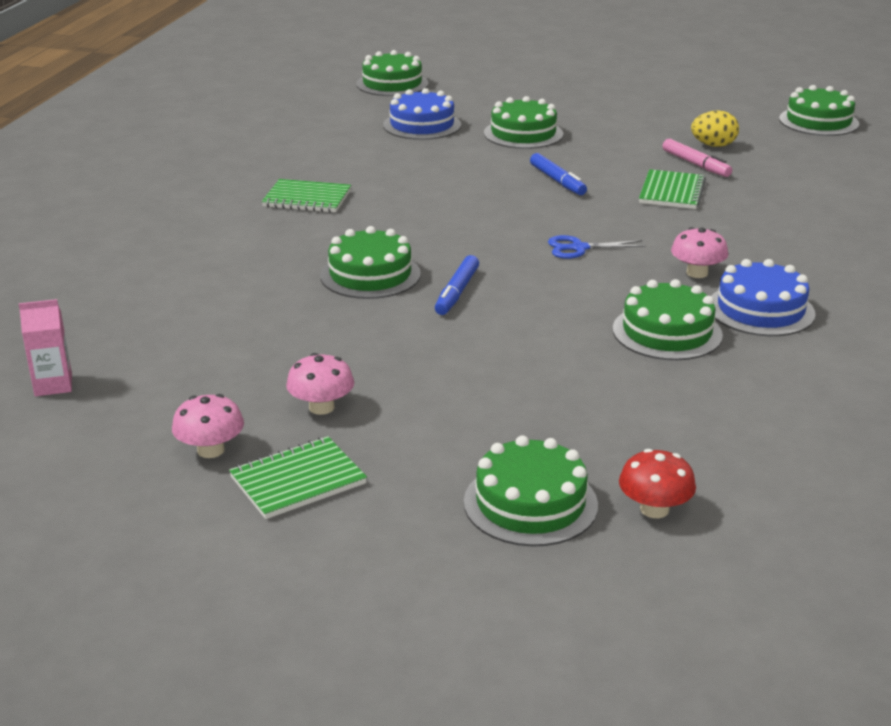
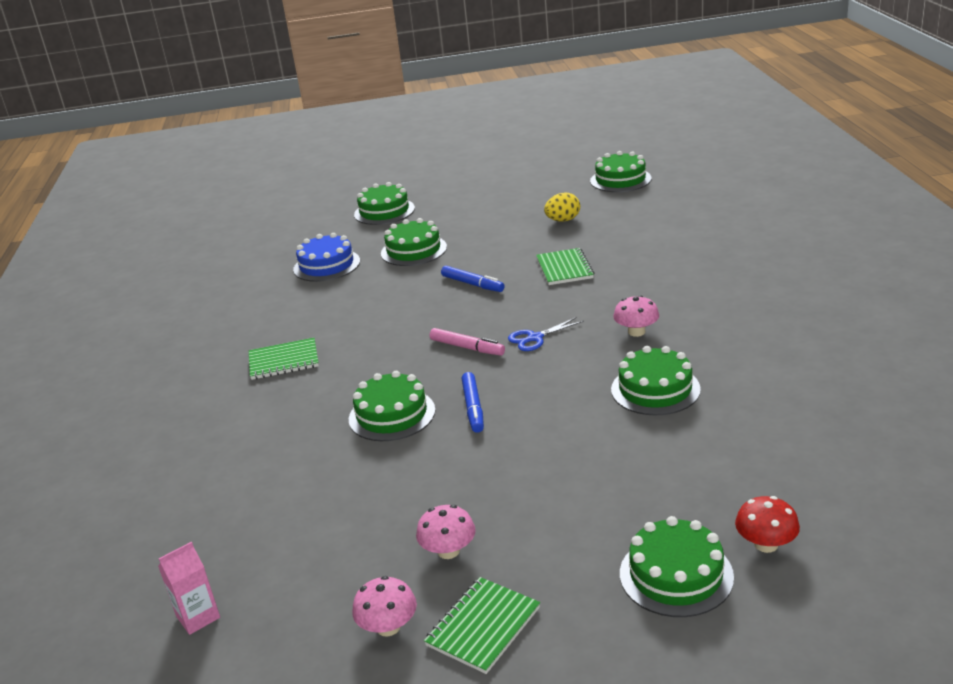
camera: 20 degrees left, 0 degrees up
(392, 84) = (272, 234): green cake -> green cake (384, 211)
(696, 164) = (563, 240): pink marker -> pink marker (467, 348)
(760, 310) = (704, 348): blue cake -> none

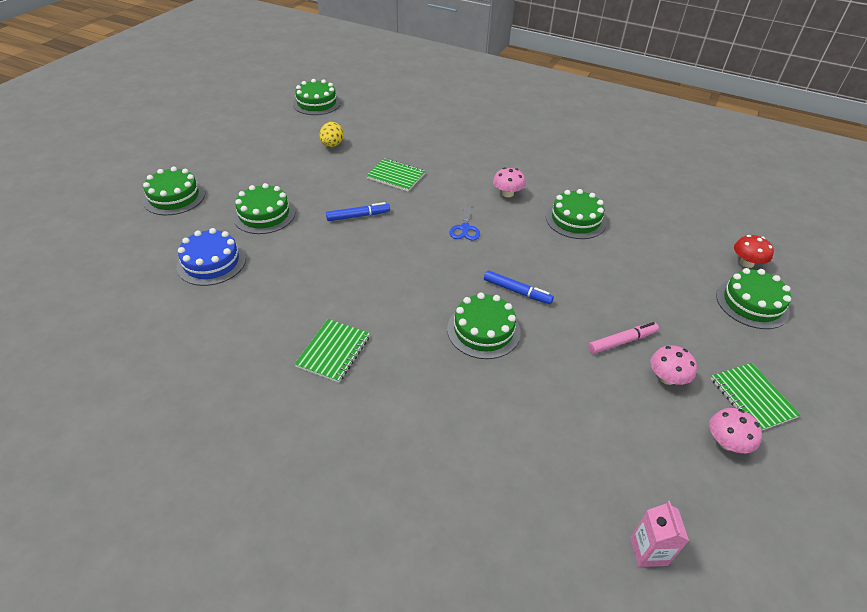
camera: 60 degrees left, 15 degrees up
(467, 348) = (439, 258): pink marker -> pink marker (622, 341)

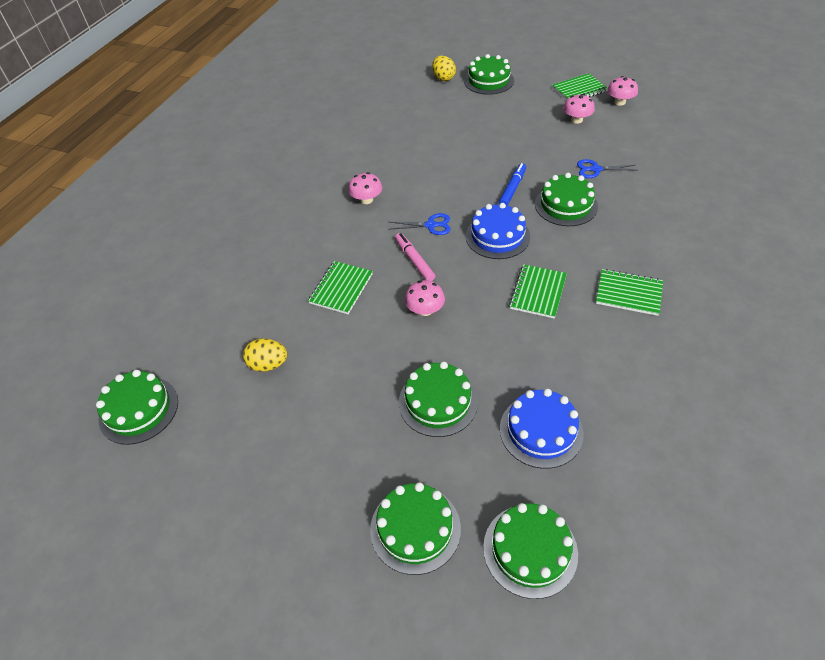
camera: 90 degrees left, 5 degrees up
(356, 285) = (538, 292): none -> green notebook
(358, 216) = (425, 310): blue marker -> pink mushroom
(441, 269) = (497, 236): none -> blue cake
(551, 373) = (596, 169): none -> blue scissors
(575, 220) = (404, 157): green cake -> green cake (530, 550)
(622, 341) = (550, 137): pink marker -> pink marker (414, 260)
(648, 551) = (712, 134): pink carton -> none
(746, 263) = (443, 78): red mushroom -> yellow egg

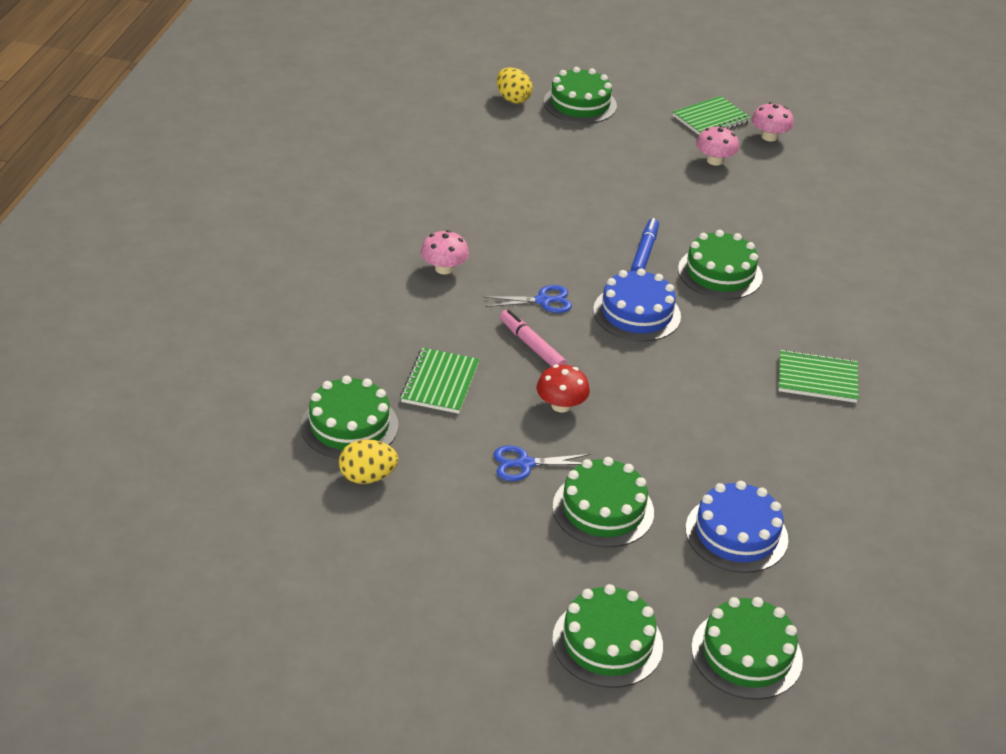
camera: 15 degrees left, 10 degrees down
(139, 410) = (205, 537): green cake -> green cake (349, 425)
(425, 310) = (561, 405): pink mushroom -> red mushroom
(538, 292) = (703, 380): green notebook -> none
(596, 169) = (751, 227): blue scissors -> blue scissors (525, 464)

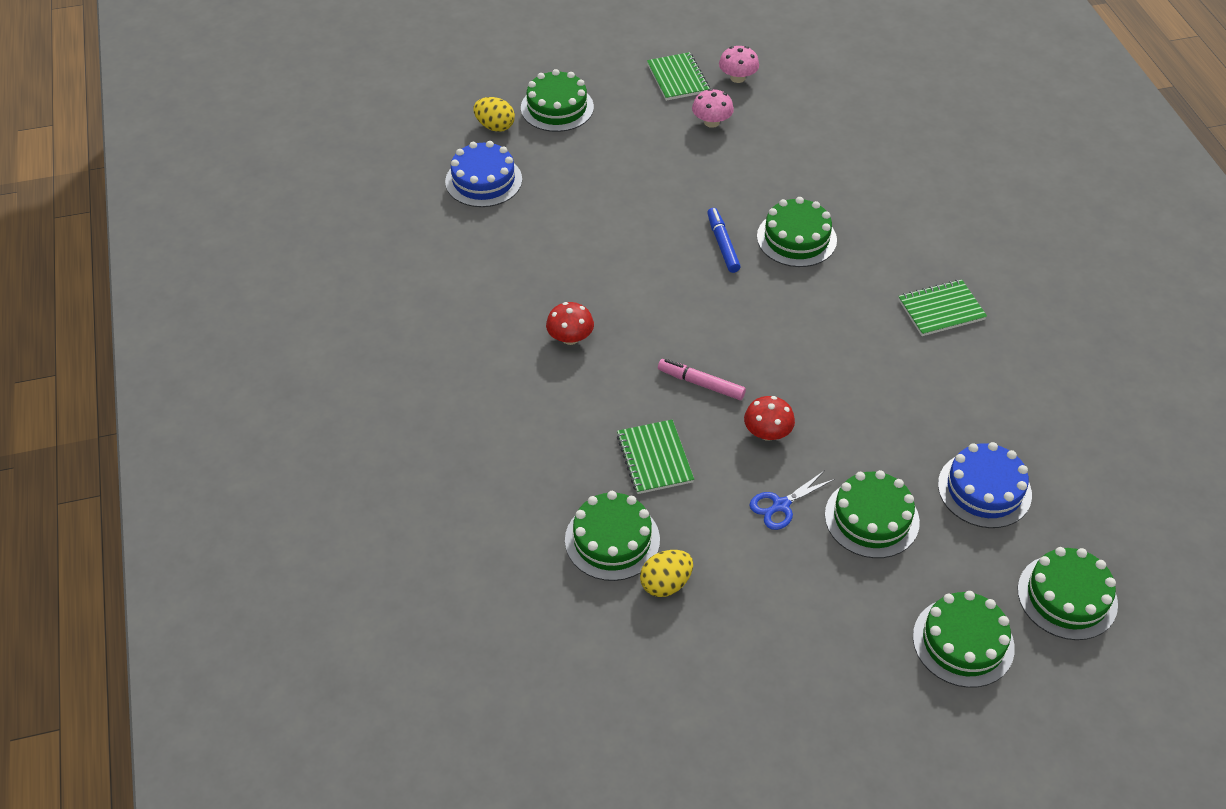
camera: 25 degrees left, 10 degrees up
(444, 268) = (570, 338): pink mushroom -> red mushroom
(543, 301) = (677, 333): blue scissors -> none
(636, 313) = (760, 310): blue cake -> blue cake (483, 180)
(711, 119) = (678, 78): green notebook -> green notebook turned 45 degrees counterclockwise

